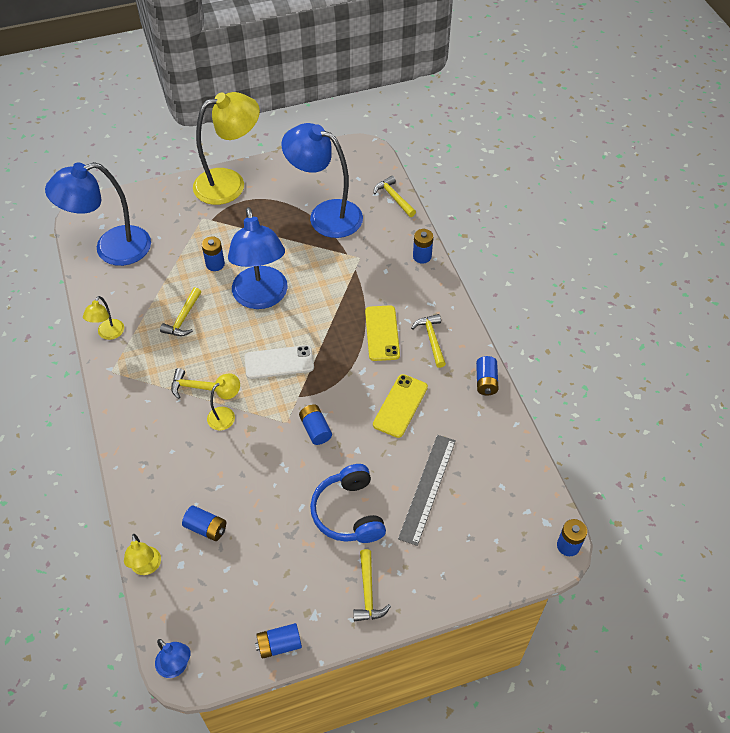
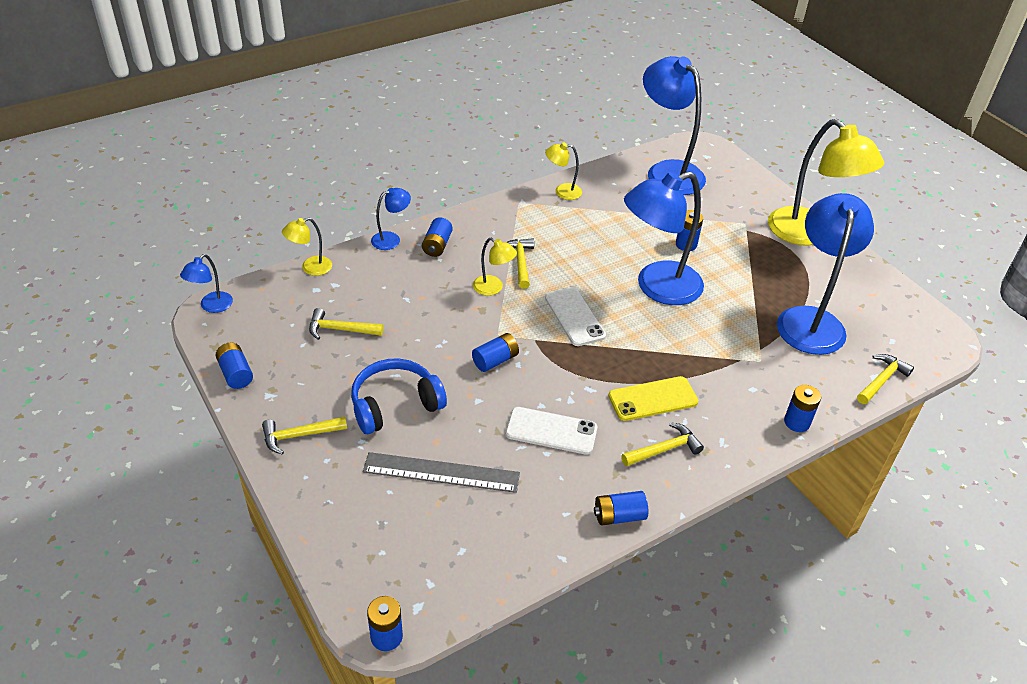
camera: 75 degrees right, 10 degrees down
(127, 488) = (391, 239): none -> blue lamp
(183, 318) = (602, 236): yellow hammer -> yellow hammer (340, 329)
(206, 528) = (357, 299): blue battery -> blue battery (437, 245)
(400, 406) = (551, 431): yellow phone -> white phone

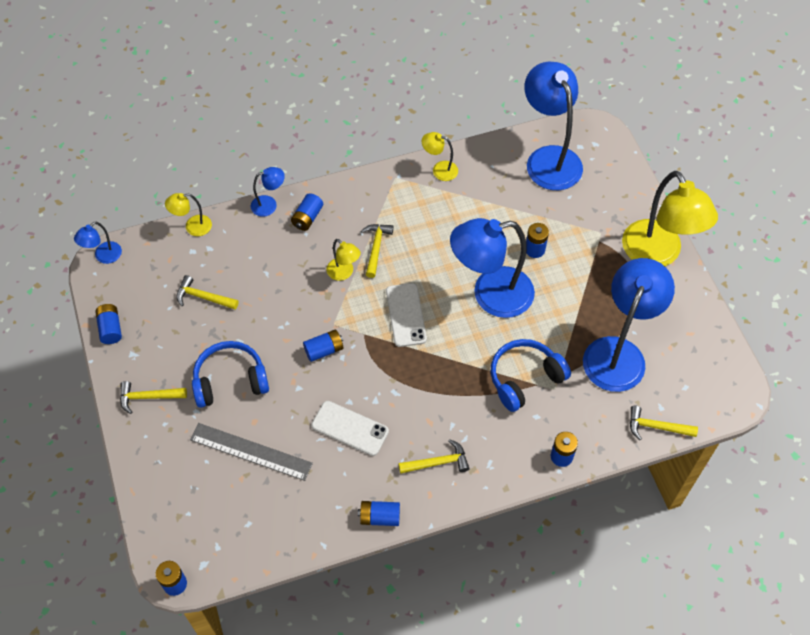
camera: 15 degrees right, 15 degrees up
(653, 399) = (445, 412): yellow phone -> none
(725, 356) = (524, 378): none -> blue headphones
(881, 380) = (656, 427): yellow hammer -> yellow hammer turned 135 degrees counterclockwise

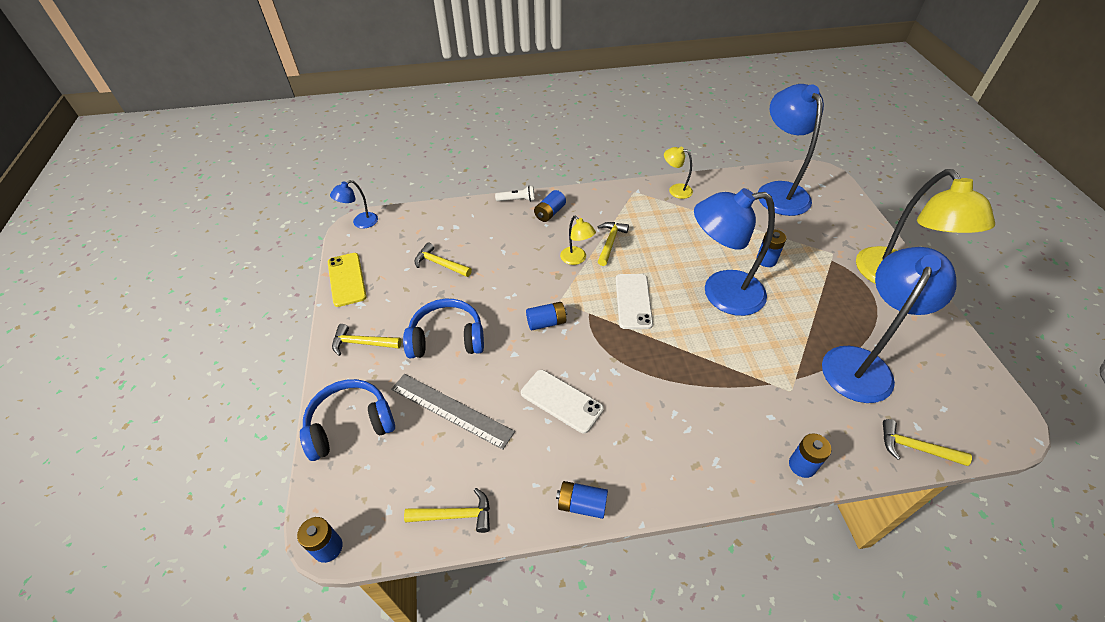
camera: 10 degrees right, 10 degrees down
(110, 328) = (347, 279): blue battery -> yellow phone
(192, 227) = (445, 209): yellow lamp -> none
(269, 204) = (517, 200): blue lamp -> white flashlight
(438, 462) = (655, 451): yellow hammer -> yellow hammer (455, 515)
(524, 378) = (757, 376): blue headphones -> blue headphones (350, 425)

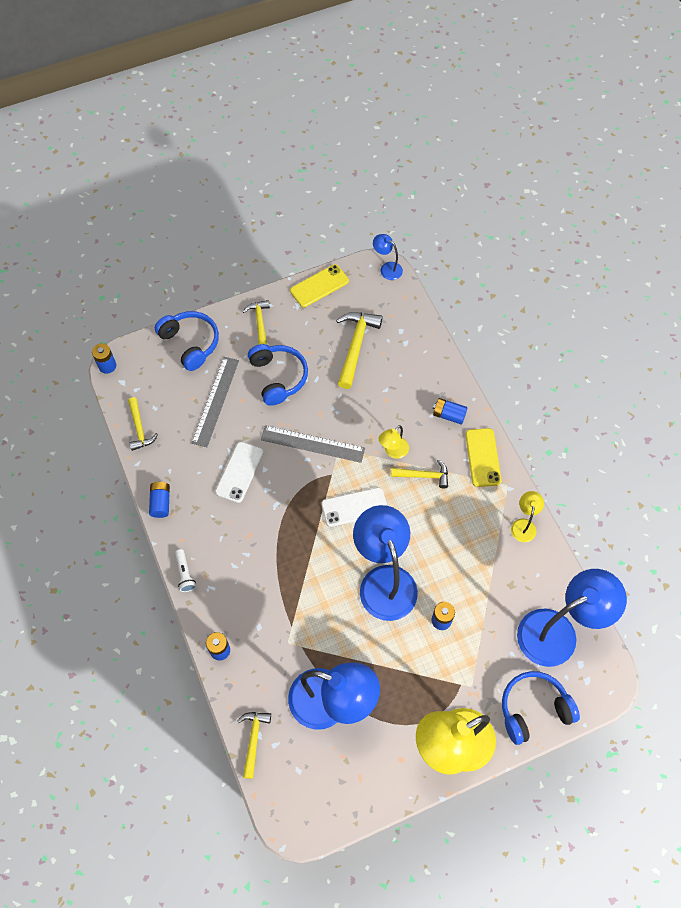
camera: 75 degrees right, 15 degrees up
(440, 264) = (355, 346): yellow hammer -> yellow hammer, size x1.61
(517, 200) = (458, 382): white flashlight -> white flashlight (185, 574)
(546, 322) = (312, 444): blue battery -> grey ruler
(602, 200) = (483, 457): none -> yellow phone
(851, 219) = (533, 709): none -> blue headphones

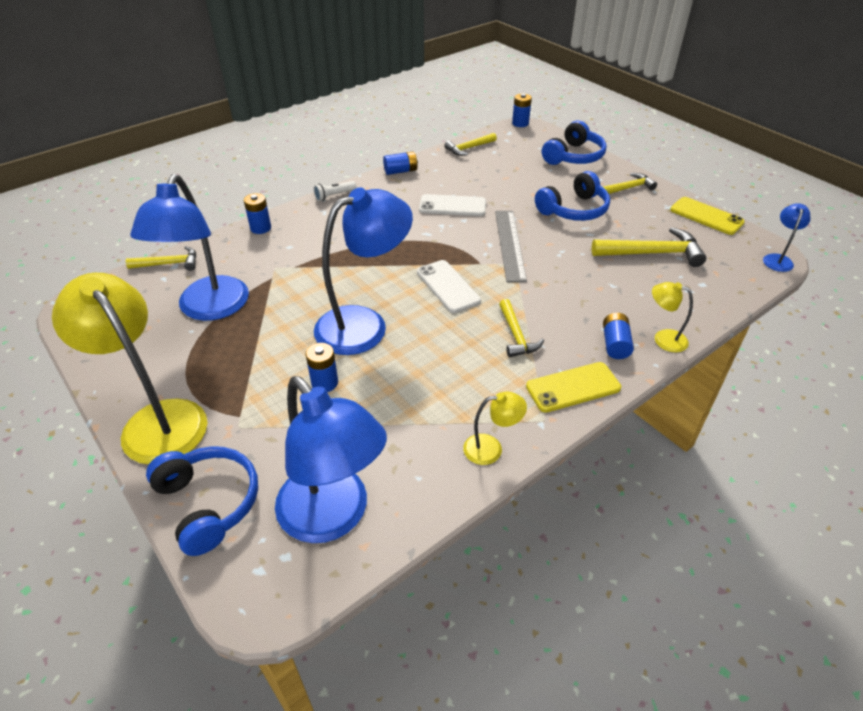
camera: 75 degrees right, 20 degrees down
(216, 401) = (521, 180): grey ruler -> none
(393, 451) = (534, 304): yellow lamp -> yellow lamp (663, 339)

